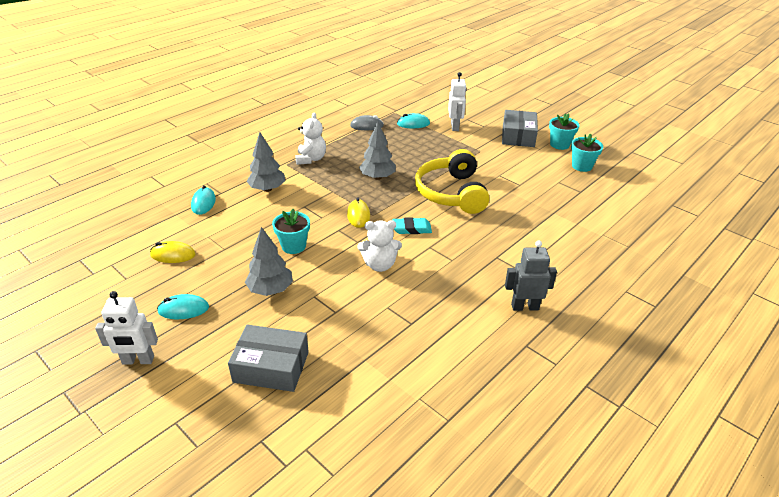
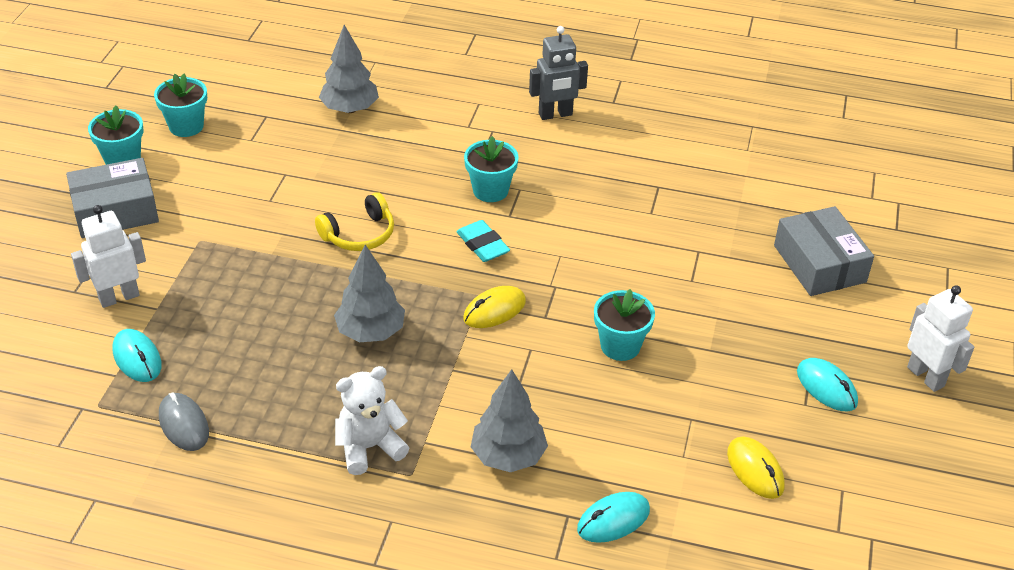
camera: 120 degrees left, 5 degrees up
(270, 290) = (718, 324): grey tree -> grey tree (350, 109)
(380, 265) = (584, 246): white teddy bear -> none
(451, 193) = (359, 234): yellow headphones -> yellow headphones, size x0.55
(458, 248) = (490, 190): none -> turquoise flower pot
(525, 307) = (555, 114): grey robot -> grey robot turned 75 degrees counterclockwise

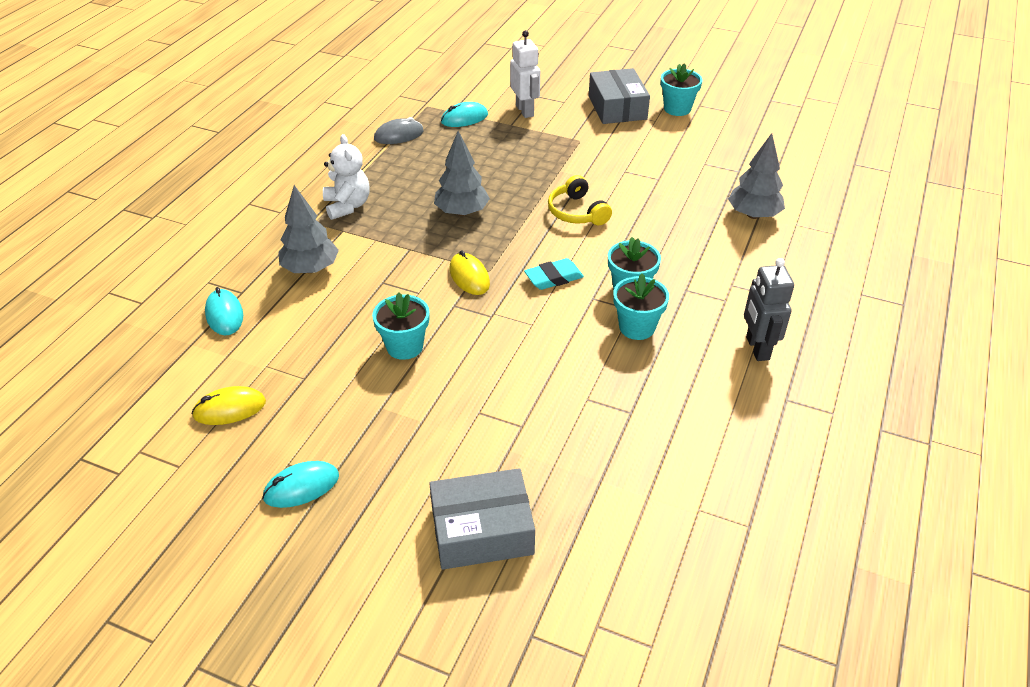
camera: 100 degrees right, 0 degrees up
(186, 126) = (721, 134): turquoise flower pot -> turquoise flower pot (637, 327)
(926, 376) = (282, 583): white robot -> none

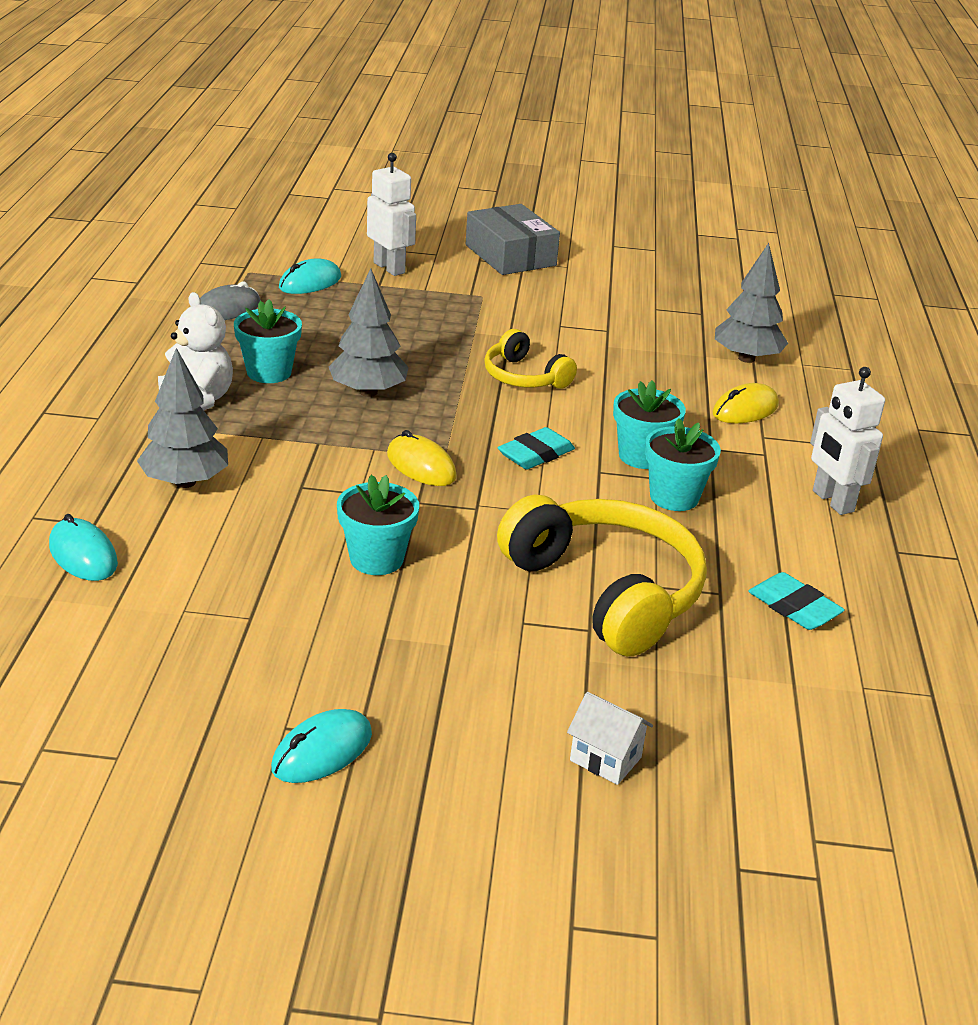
camera: 20 degrees left, 10 degrees down
(230, 409) = (157, 672): yellow mouse -> yellow mouse (745, 409)
(482, 530) = (605, 759): grey box -> white house
(548, 397) = (606, 591): none -> yellow headphones
(677, 109) = (588, 251): turquoise flower pot -> turquoise flower pot (269, 372)
(680, 433) = (794, 607): none -> turquoise eraser
(757, 348) = (832, 501): grey robot -> white robot

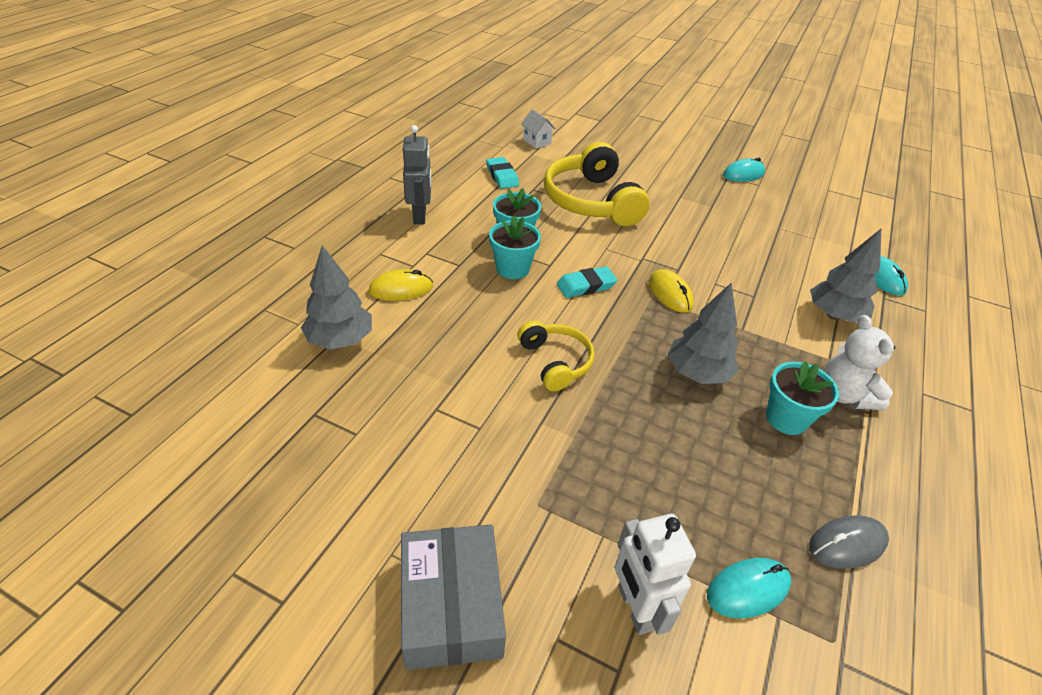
camera: 160 degrees left, 10 degrees up
(376, 559) = (710, 241): turquoise flower pot -> none
(605, 759) = (629, 150): white house -> white house (537, 142)
(832, 501) = (420, 216): white robot -> grey robot

